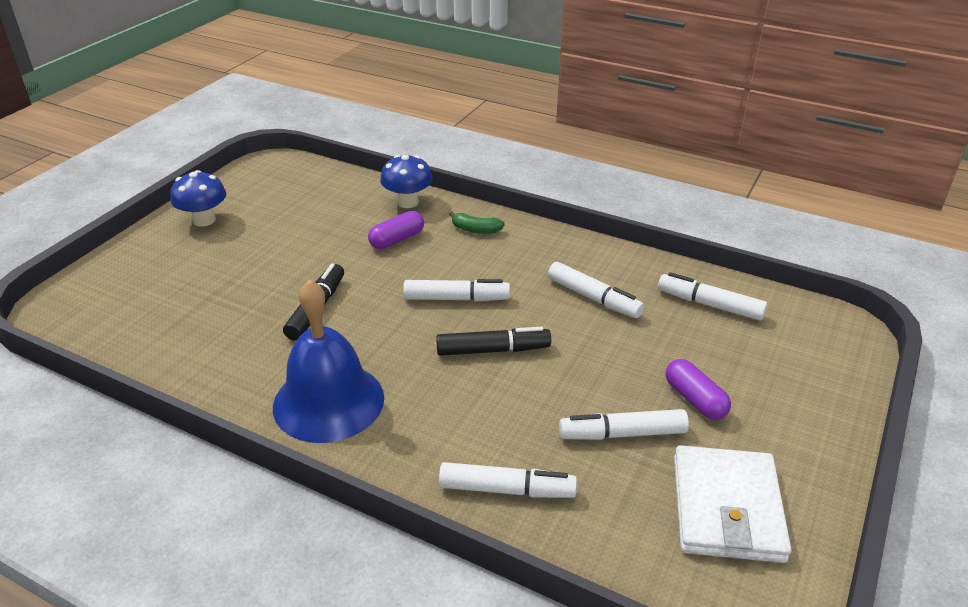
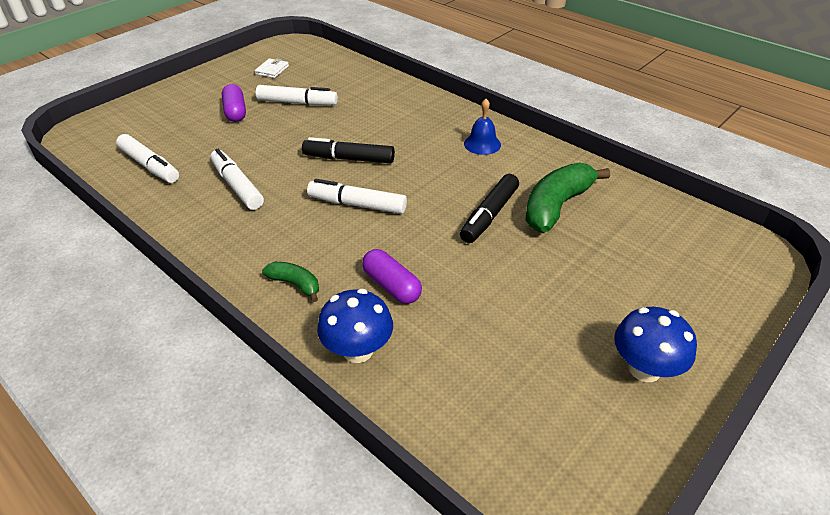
camera: 165 degrees left, 5 degrees up
(243, 329) = (556, 206): none -> green banana
(328, 401) = (482, 144): blue bell -> blue bell, size x0.46
(397, 239) = (391, 286): purple capsule -> purple capsule turned 75 degrees clockwise
(506, 489) = (382, 90): white marker -> none
(726, 508) = (272, 70): white wallet -> white wallet, size x0.43

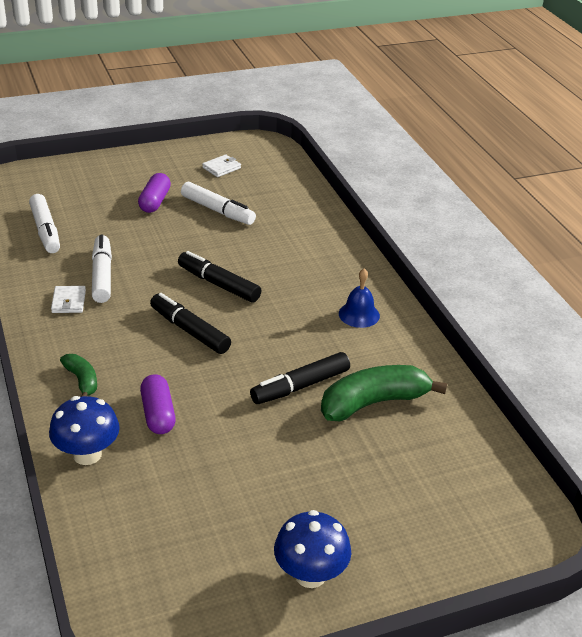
camera: 25 degrees right, 5 degrees down
(223, 219) = (68, 302): none -> white wallet
(357, 204) = (190, 331): white marker -> black marker

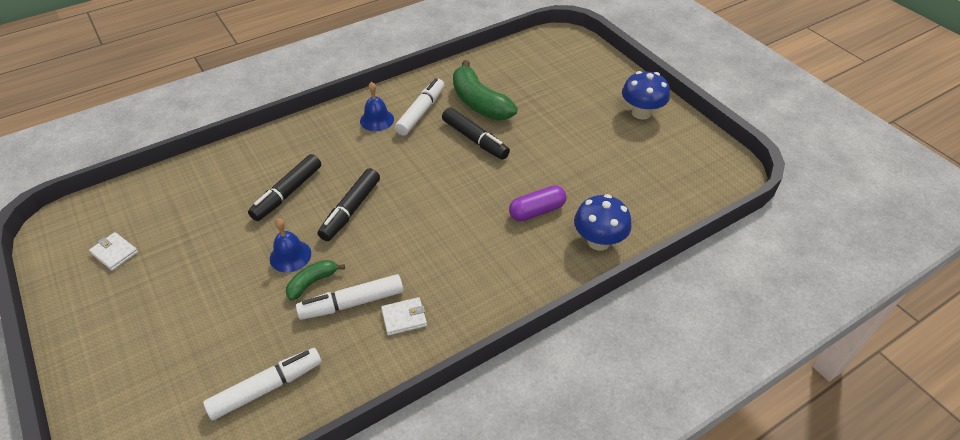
camera: 100 degrees left, 10 degrees up
(82, 380) = (516, 270): green banana -> green banana (312, 282)
(155, 201) = (194, 296): purple capsule -> none
(175, 247) = (290, 256): none -> blue bell
(190, 331) = (426, 215): black marker -> black marker (287, 193)
(217, 210) = (214, 237): white marker -> white marker (421, 112)

